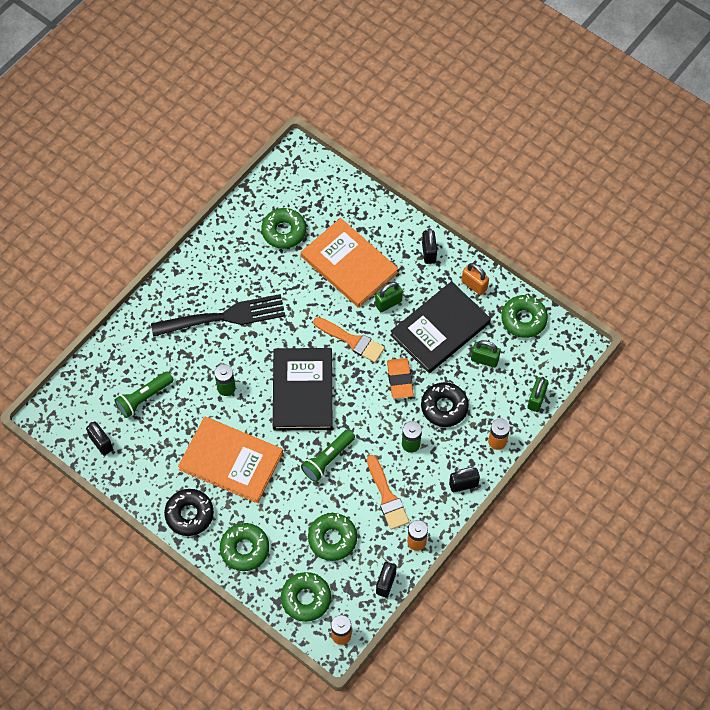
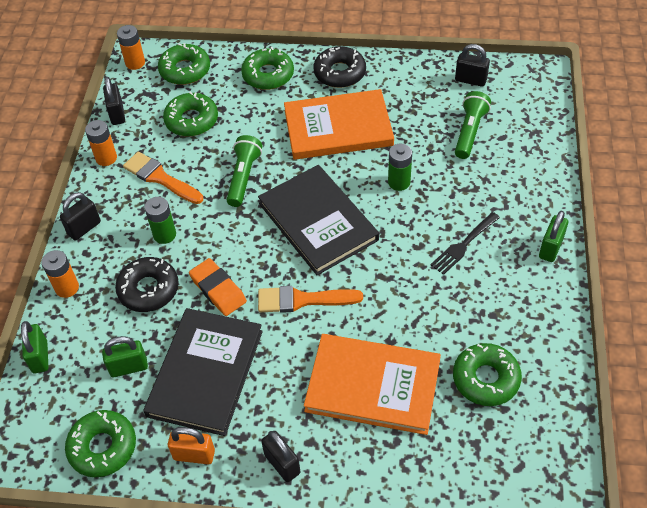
camera: 150 degrees right, 10 degrees down
(225, 316) = (463, 245): black fork -> black fork, size x0.52
(388, 303) = (290, 367): green padlock -> green padlock (550, 248)

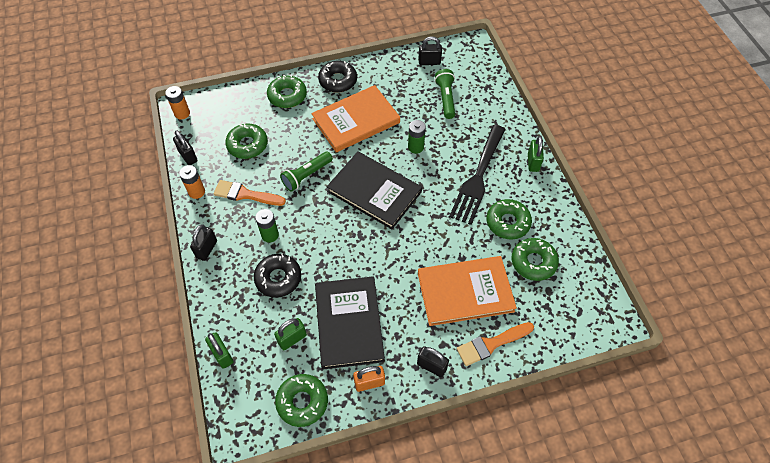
camera: 25 degrees left, 5 degrees up
(67, 288) = (216, 297): orange battery -> none
(185, 70) = (223, 109): green donut -> green donut (508, 222)
(218, 290) = (328, 262): orange eraser -> none
(243, 177) = (306, 176): green flashlight -> green flashlight turned 120 degrees counterclockwise
(302, 300) = (390, 250): orange brush -> orange brush (491, 344)
(463, 245) = (478, 177): black fork -> black fork, size x1.91

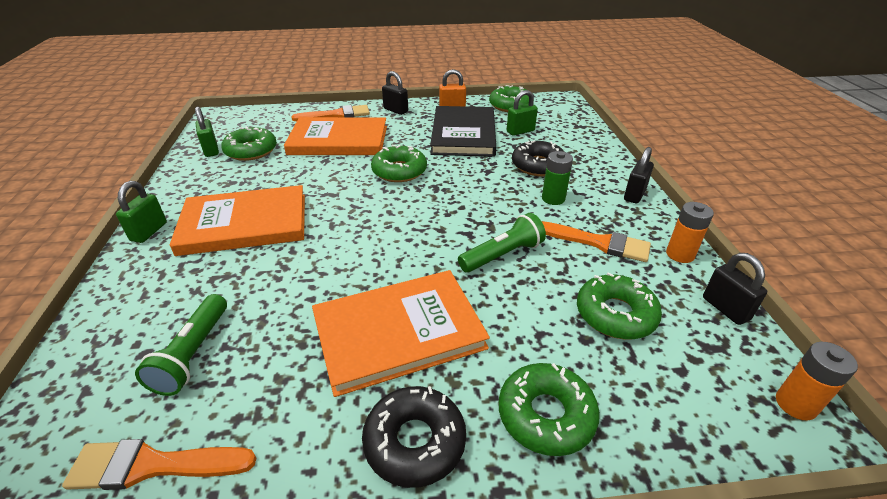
camera: 170 degrees left, 20 degrees down
(222, 355) = (587, 129): green padlock -> green padlock (211, 150)
(374, 191) = (402, 225): black book -> none
(415, 147) = (310, 273): green battery -> none
(429, 62) = (153, 465): black padlock -> orange brush
(478, 177) = (244, 224): black fork -> orange book
(508, 222) = (248, 180): green donut -> green donut (399, 171)

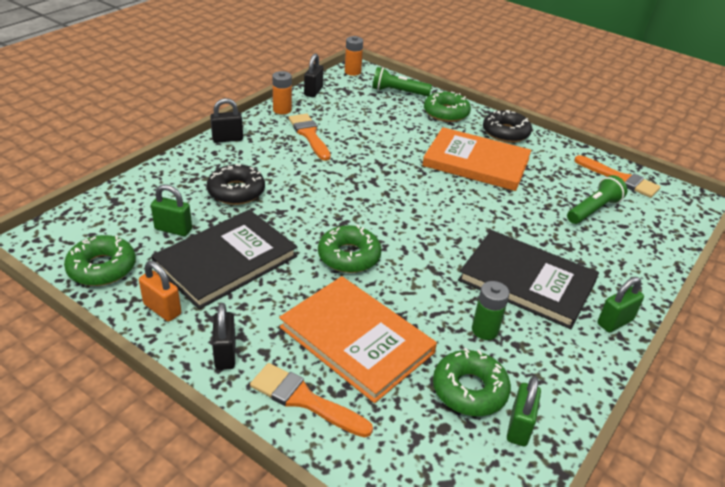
camera: 140 degrees left, 0 degrees up
(244, 224) = (527, 281): orange book -> black book
(502, 255) = (372, 160): green flashlight -> green flashlight (398, 92)
(553, 198) = (280, 166): green battery -> green battery (485, 330)
(615, 314) = (363, 114): green donut -> none

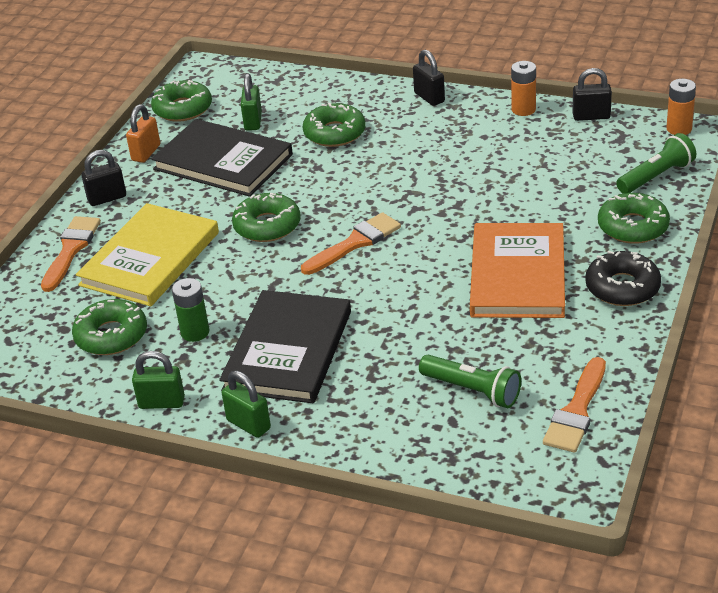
camera: 80 degrees right, 0 degrees up
(236, 191) = (334, 133): black donut -> green donut
(309, 135) = (481, 142): orange brush -> orange brush (355, 243)
(356, 339) = (150, 259): orange book -> yellow book
(398, 92) = (656, 177): green flashlight -> green flashlight turned 60 degrees clockwise
(519, 427) = (76, 372): green padlock -> green padlock (161, 403)

